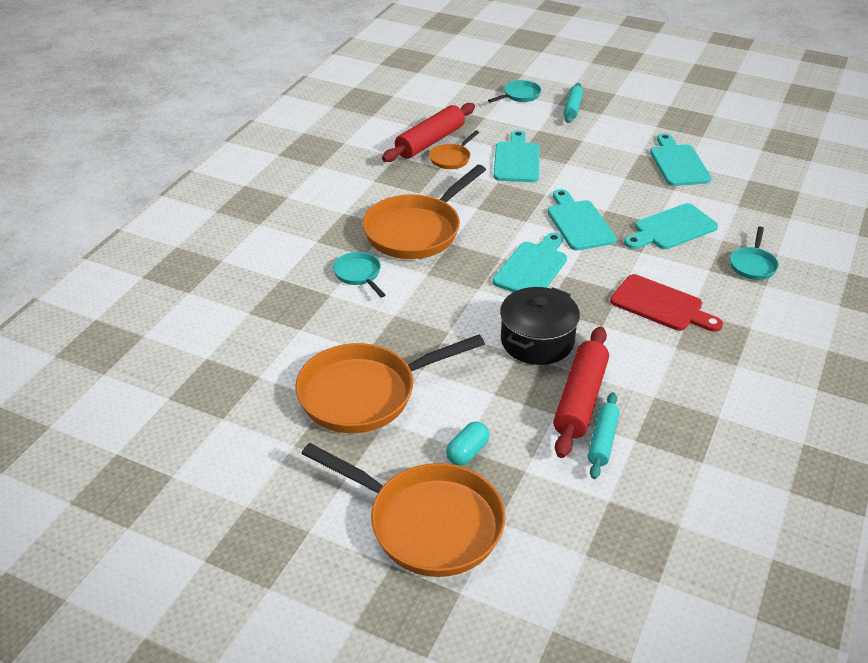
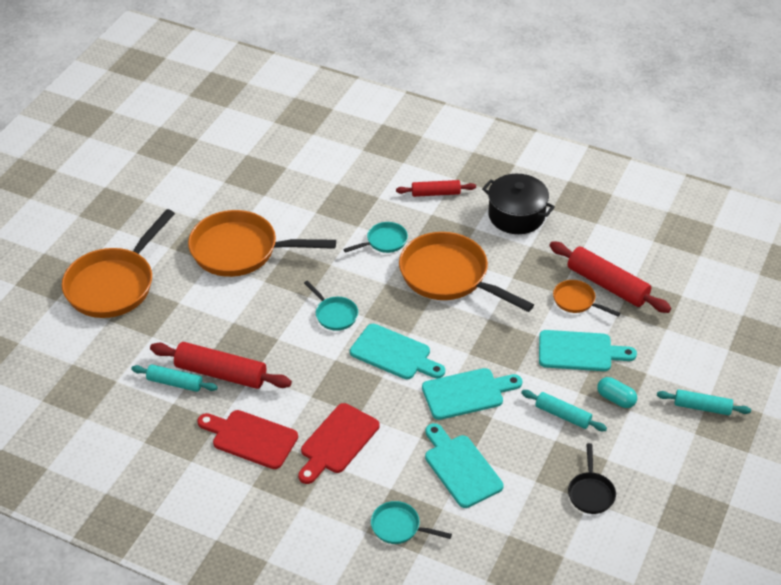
camera: 90 degrees right, 5 degrees up
(282, 237) = (435, 193): none -> red rolling pin
(365, 393) = (241, 250): orange pan -> orange pan turned 60 degrees counterclockwise
(467, 452) = (174, 305): turquoise capsule -> turquoise capsule (616, 399)
(519, 95) = (723, 361): turquoise pan -> turquoise pan (334, 314)
(537, 341) = (293, 351): black pot -> black pot (516, 215)
(595, 172) = (562, 415): none -> turquoise rolling pin
(672, 369) = (251, 438): none -> red cutting board
(678, 163) = (590, 492): turquoise cutting board -> black pan

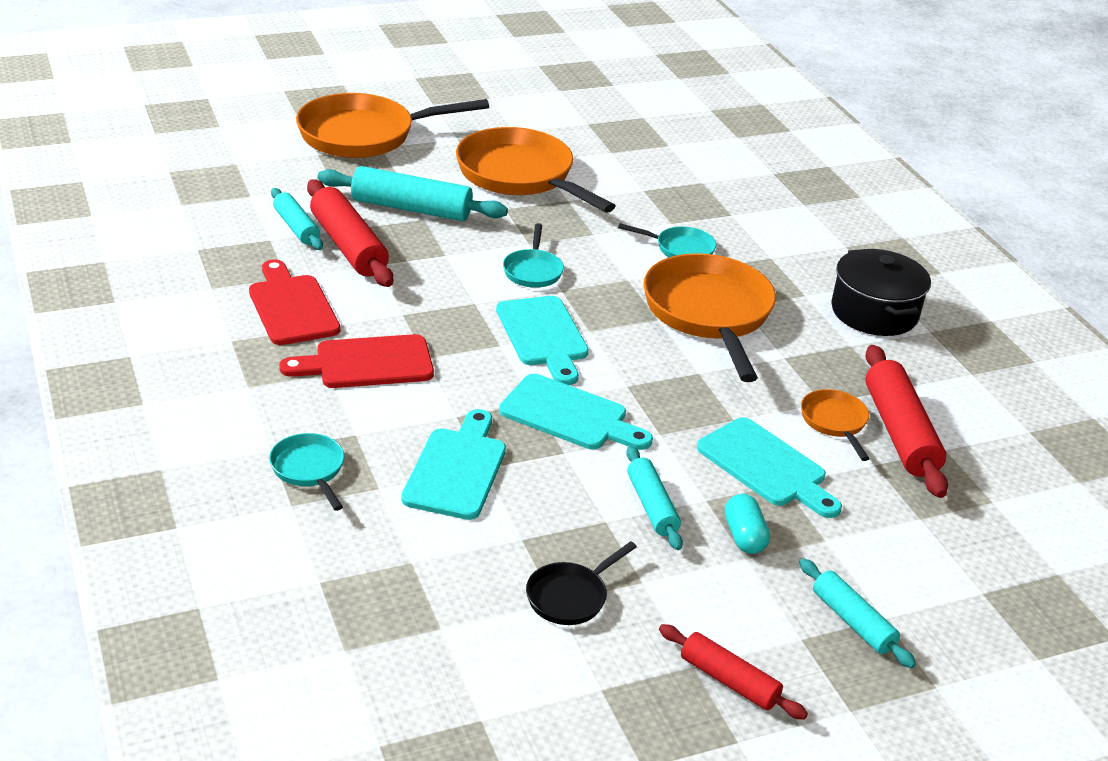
camera: 40 degrees right, 10 degrees down
(216, 320) = (411, 208): none -> turquoise rolling pin
(435, 193) = (803, 245): red rolling pin -> red rolling pin (728, 681)

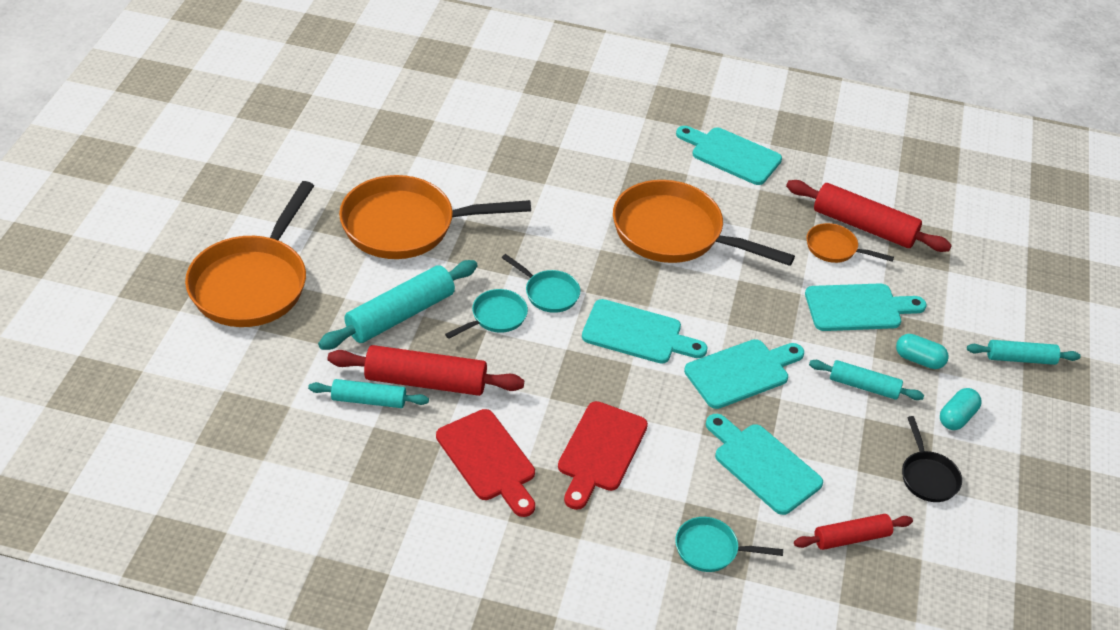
camera: 55 degrees left, 10 degrees up
(292, 307) = (488, 460): red cutting board -> red cutting board turned 135 degrees counterclockwise
(680, 249) = (582, 199): turquoise pan -> turquoise pan (495, 317)
(689, 594) = (957, 417): none -> turquoise capsule
(728, 681) = (1040, 444): red rolling pin -> red rolling pin (851, 538)
(874, 312) = (731, 155): black pot -> turquoise cutting board

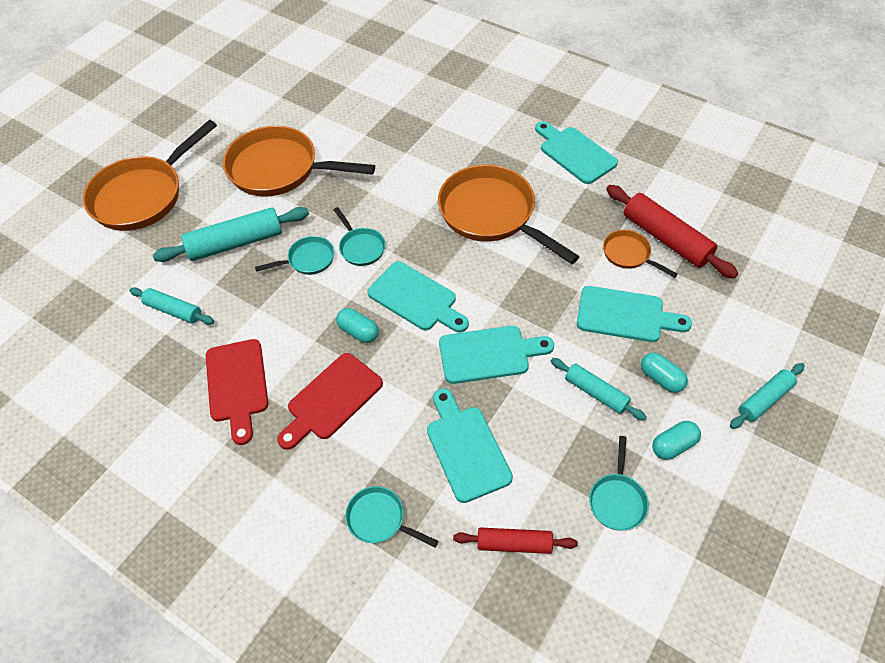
camera: 25 degrees right, 10 degrees up
(426, 381) = (225, 304): red rolling pin -> none
(593, 379) = (358, 331): none -> turquoise capsule
(927, 476) = (617, 499): black pan -> turquoise pan
(1020, 358) = (764, 400): turquoise rolling pin -> turquoise rolling pin turned 60 degrees counterclockwise

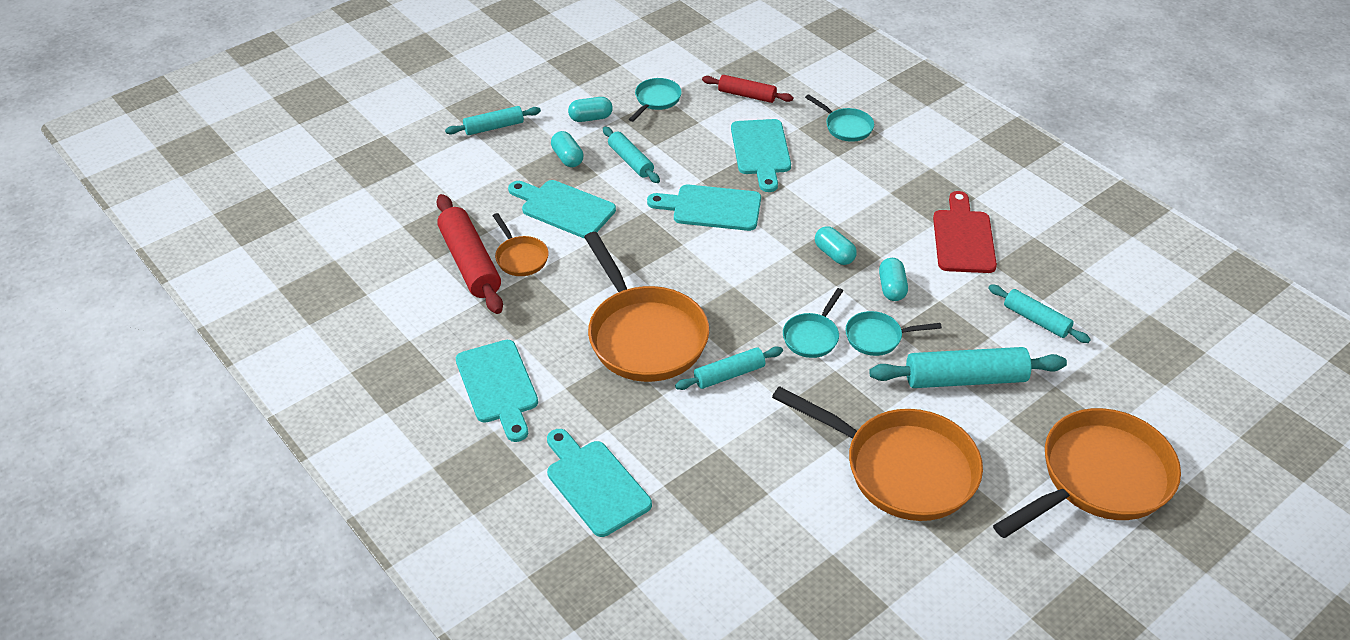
camera: 165 degrees left, 10 degrees down
(301, 309) = (891, 288): none -> turquoise capsule
(331, 399) = (872, 207): red cutting board -> none
(361, 247) = (812, 336): turquoise pan -> turquoise pan turned 135 degrees counterclockwise
(416, 201) = (729, 374): none -> turquoise rolling pin
(416, 298) = (765, 270): turquoise cutting board -> turquoise cutting board (595, 484)

